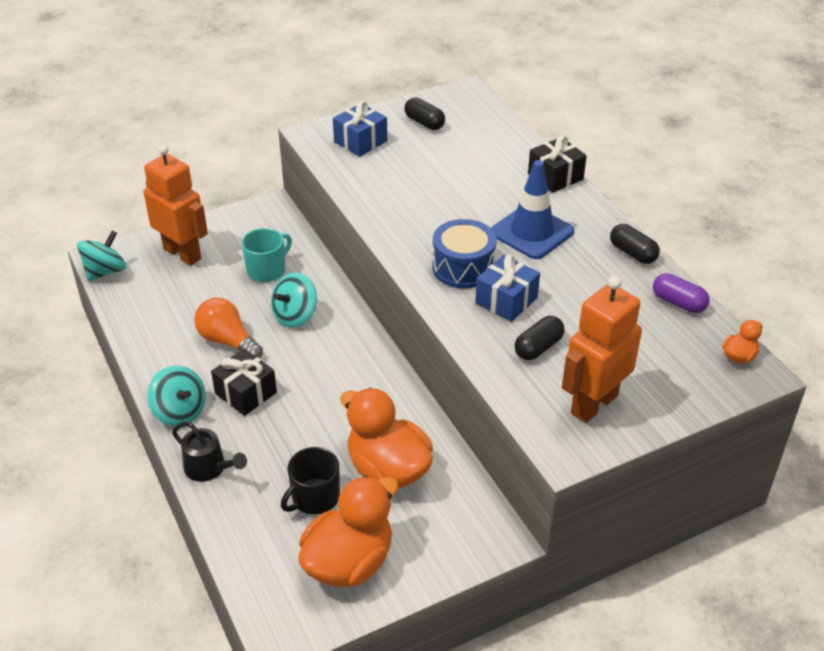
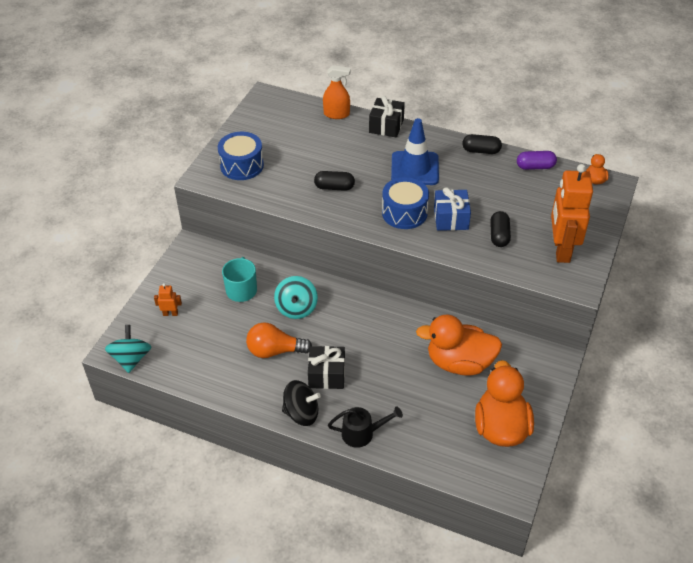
camera: 40 degrees left, 5 degrees up
(180, 412) = (301, 413): turquoise spinning top -> black spinning top
(183, 253) = (170, 313): orange robot -> orange robot, size x0.42
(314, 498) = (441, 406): black mug -> none
(360, 141) = (242, 165): blue gift -> blue drum
(424, 123) = (266, 131): black capsule -> black capsule (334, 187)
(516, 141) = (336, 114): none -> orange spray bottle

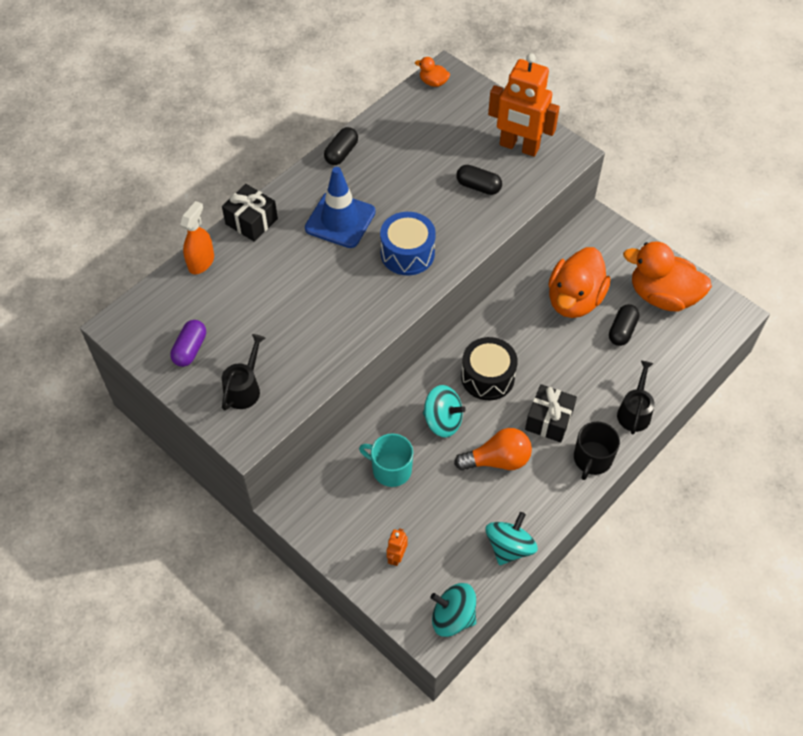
camera: 70 degrees left, 10 degrees up
(200, 378) = (509, 547): none -> turquoise spinning top
(242, 165) = (244, 388): blue drum -> black watering can
(275, 351) = (497, 460): orange light bulb -> orange light bulb turned 120 degrees counterclockwise
(301, 413) = (592, 459): black spinning top -> black mug
(334, 187) = (333, 304): black capsule -> black capsule (622, 331)
(350, 325) = (487, 377): none -> black drum
(451, 218) = (435, 216): blue gift -> none
(535, 167) = (390, 119): purple capsule -> purple capsule (190, 349)

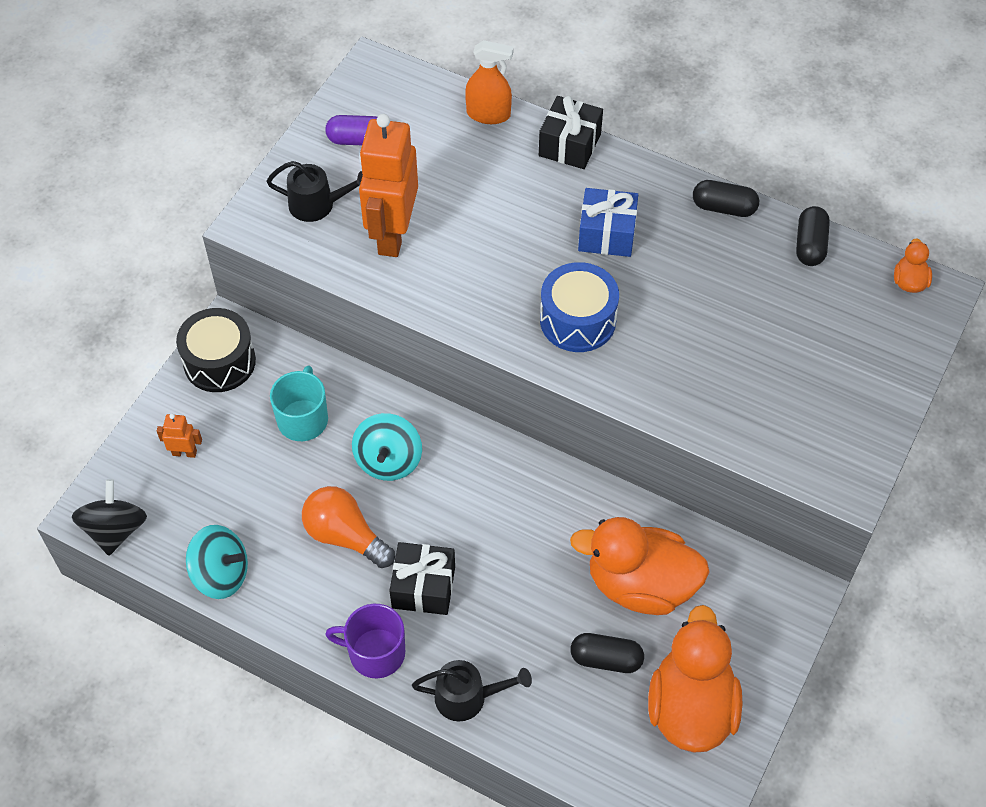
camera: 75 degrees right, 0 degrees up
(340, 220) = (606, 234): blue traffic cone -> blue gift
(453, 617) = (115, 530): turquoise spinning top -> black spinning top
(478, 187) = (729, 378): black capsule -> black capsule (810, 245)
(487, 377) = (472, 499): black drum -> black drum (219, 362)
(497, 460) = (345, 536): orange light bulb -> orange light bulb turned 150 degrees clockwise
(519, 147) = (829, 414): orange robot -> orange robot (392, 234)
(592, 459) = (375, 653): black mug -> purple mug

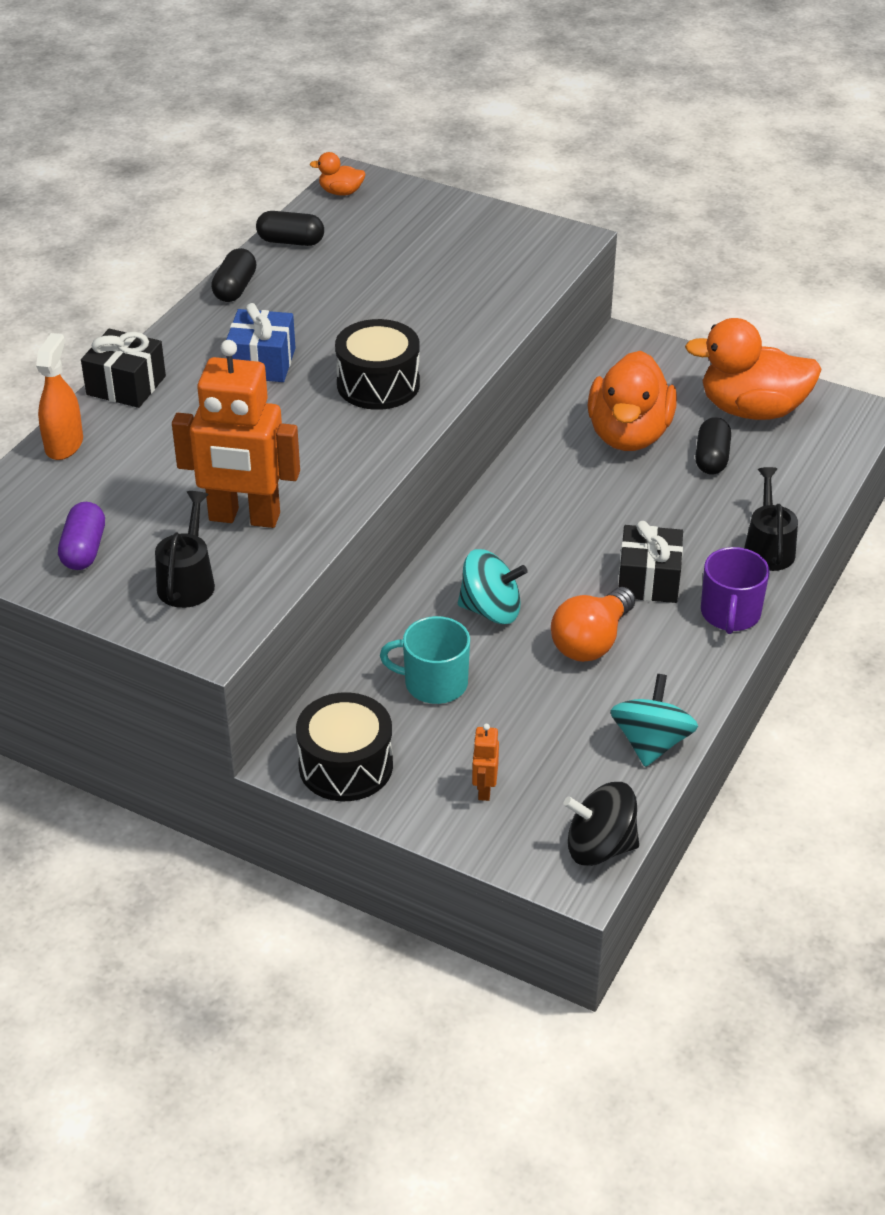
camera: 90 degrees left, 15 degrees down
(577, 320) = (378, 384): blue drum -> black drum

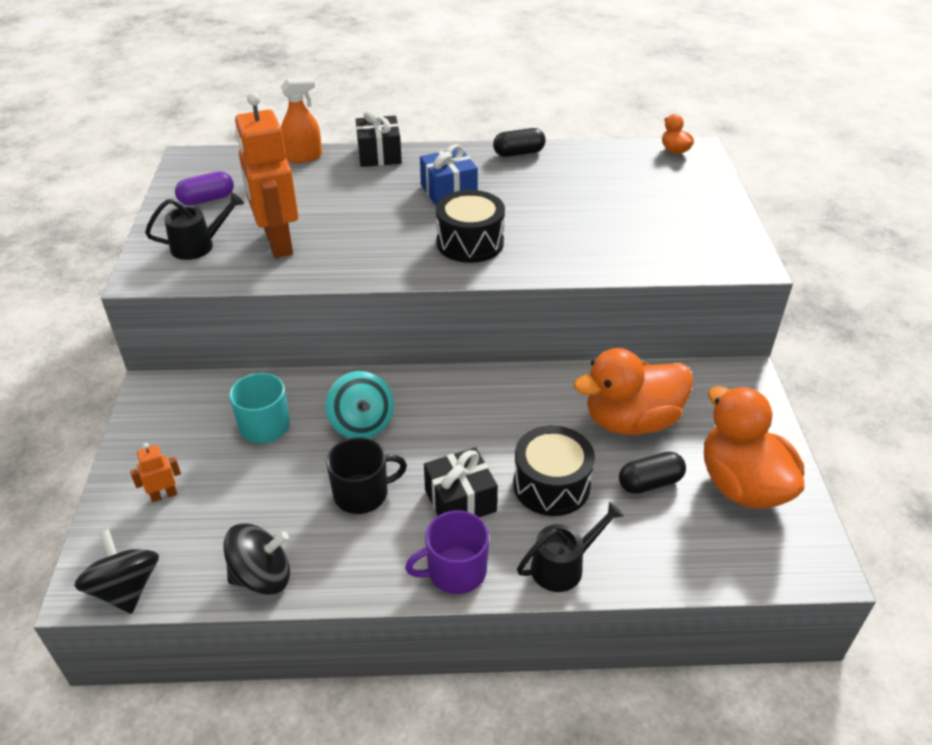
camera: 60 degrees right, 0 degrees up
(291, 241) = (594, 153): black capsule -> none
(346, 765) = (158, 415): black drum -> black drum (551, 485)
(591, 641) = (362, 493): orange light bulb -> black mug
(651, 743) = (262, 576): turquoise spinning top -> black spinning top

